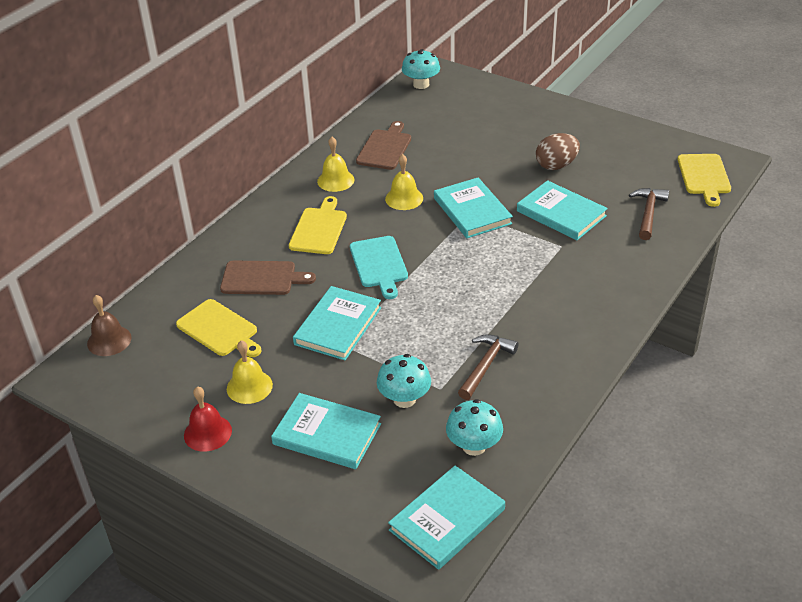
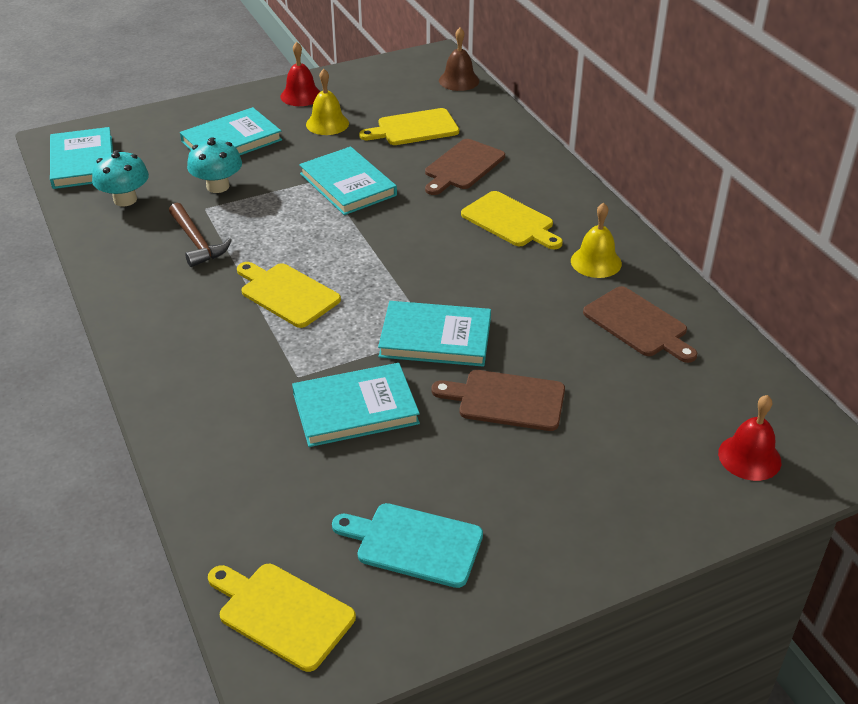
camera: 120 degrees right, 0 degrees up
(379, 264) = (410, 237): turquoise cutting board -> turquoise cutting board (414, 544)
(404, 198) = (512, 297): yellow bell -> none
(421, 84) = (799, 428): turquoise mushroom -> none
(457, 92) = (749, 457): none -> red bell
(495, 289) = (287, 294): none -> yellow cutting board
(496, 168) = (506, 400): none -> brown cutting board
(556, 165) = (461, 461): brown egg -> none
(648, 213) = (271, 491): brown hammer -> none

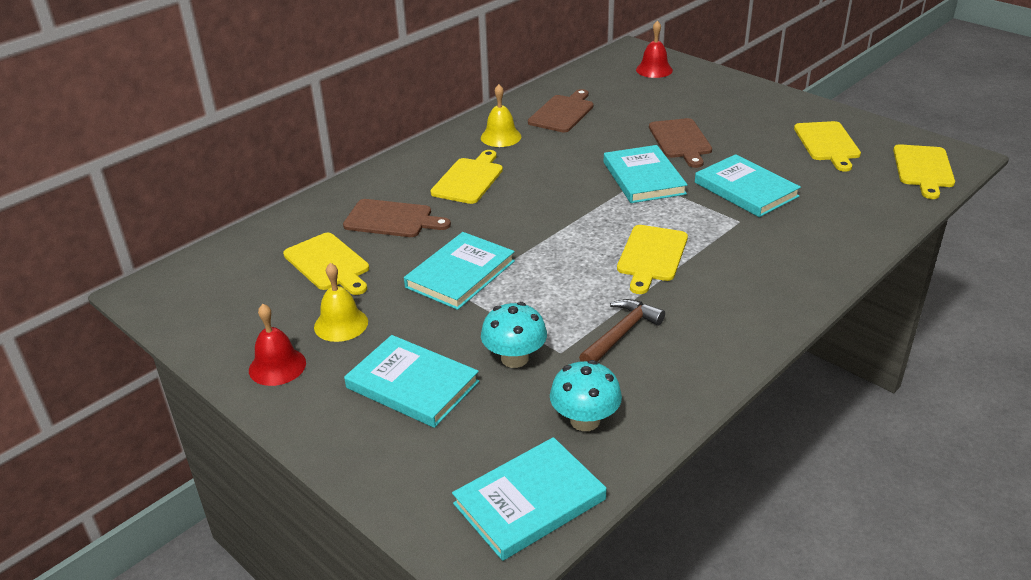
camera: 110 degrees left, 5 degrees down
(414, 544) = (827, 143): turquoise cutting board -> yellow cutting board
(459, 80) = (207, 261): brown bell -> none

